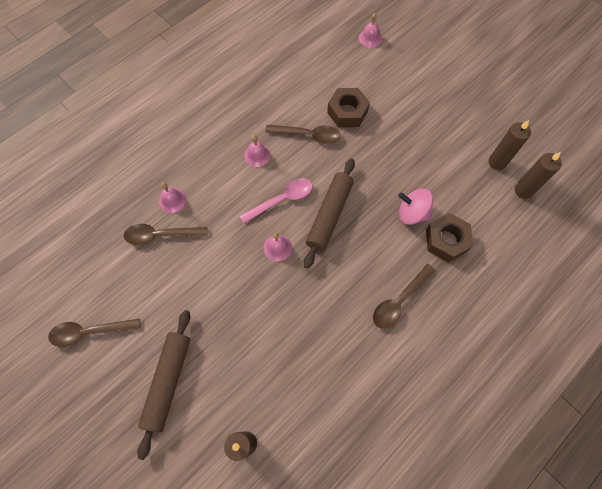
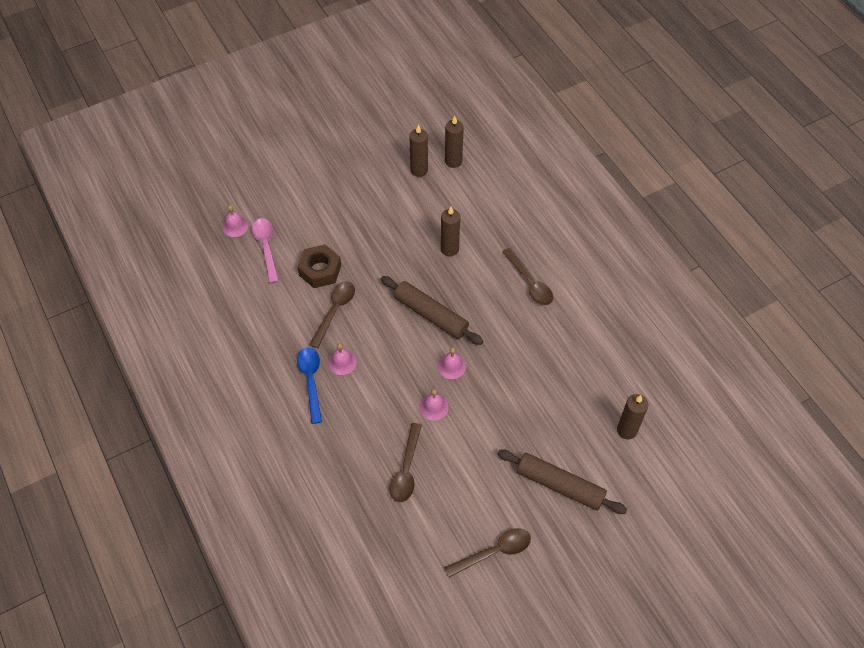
camera: 75 degrees left, 10 degrees down
(89, 332) = (494, 552): brown spoon -> brown spoon turned 120 degrees counterclockwise
(172, 200) = (369, 452): pink bell -> pink bell (434, 407)
(232, 137) = (311, 381): none -> blue spoon
(282, 200) = (401, 351): pink spoon -> pink spoon (266, 247)
(412, 213) = (449, 249): pink spinning top -> brown candle
(446, 240) = (483, 232): brown nut -> none

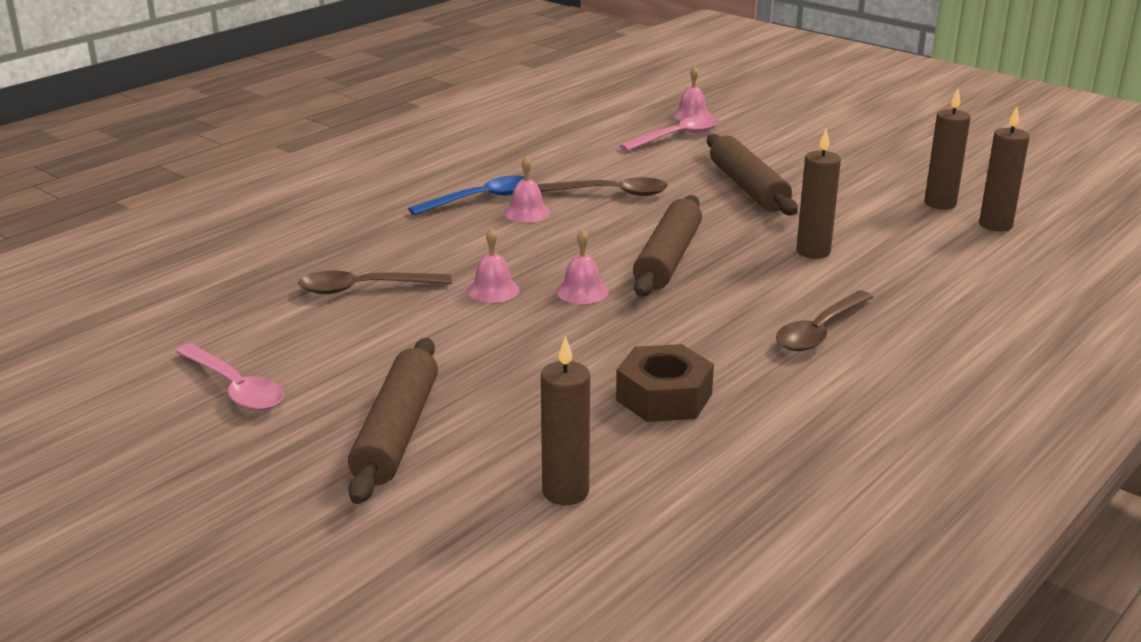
camera: 70 degrees right, 30 degrees down
(320, 270) = (673, 172): brown nut -> brown nut (664, 397)
(358, 243) = (748, 187): none -> brown rolling pin
(494, 552) = (235, 388): brown spoon -> pink spoon

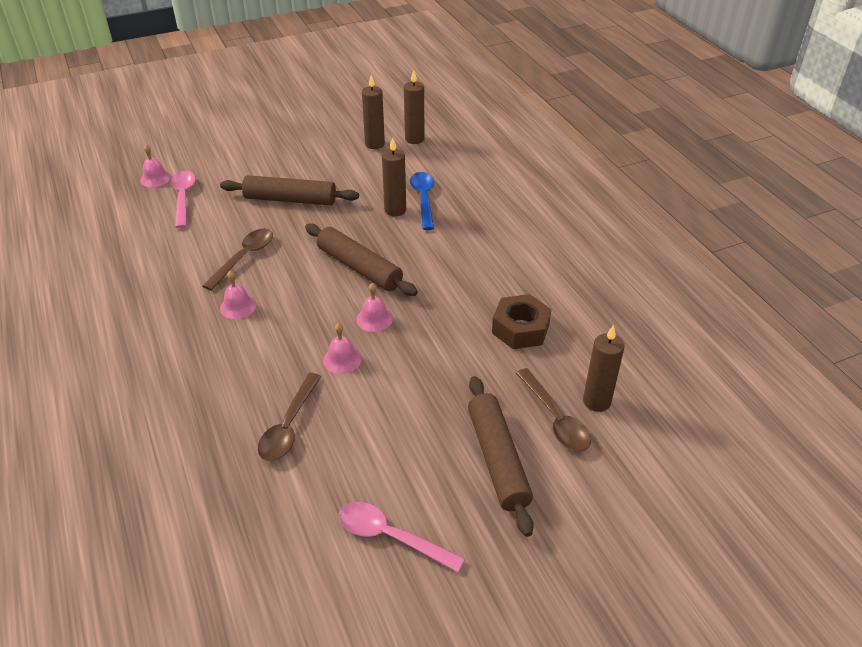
camera: 65 degrees left, 15 degrees up
(235, 388) = (391, 536): pink spoon -> pink spoon turned 135 degrees counterclockwise
(397, 432) = (498, 459): brown rolling pin -> brown rolling pin turned 45 degrees clockwise
(480, 199) = (193, 323): blue spoon -> blue spoon (423, 199)
(820, 331) = (486, 245): brown spoon -> brown spoon (555, 418)

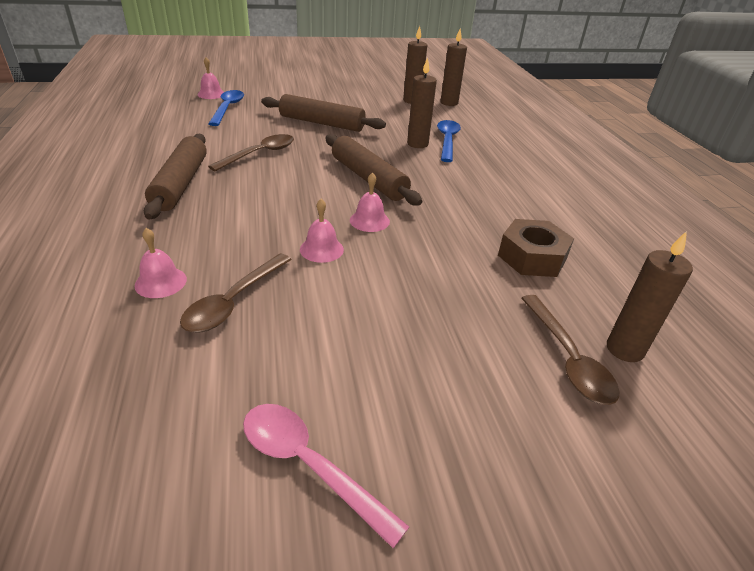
camera: 10 degrees right, 5 degrees down
(183, 197) = (227, 108): pink spoon -> blue spoon
(238, 306) = (234, 188): pink bell -> pink bell (160, 282)
(498, 459) = (484, 392): brown rolling pin -> brown rolling pin (181, 184)

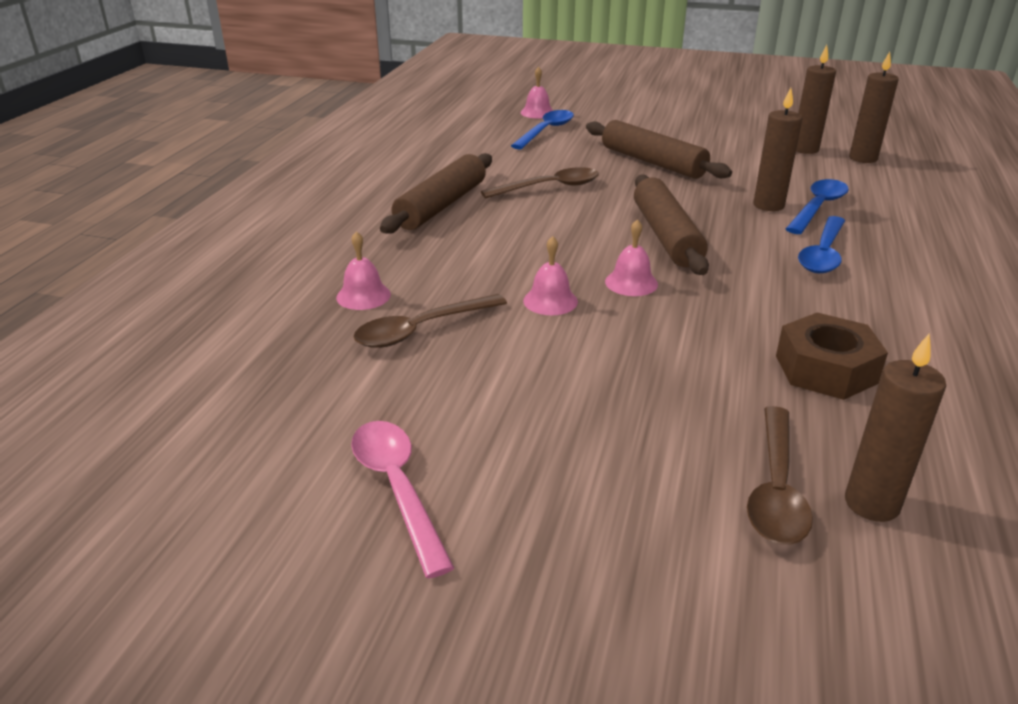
camera: 30 degrees right, 5 degrees down
(473, 173) = (823, 254): none -> blue spoon

